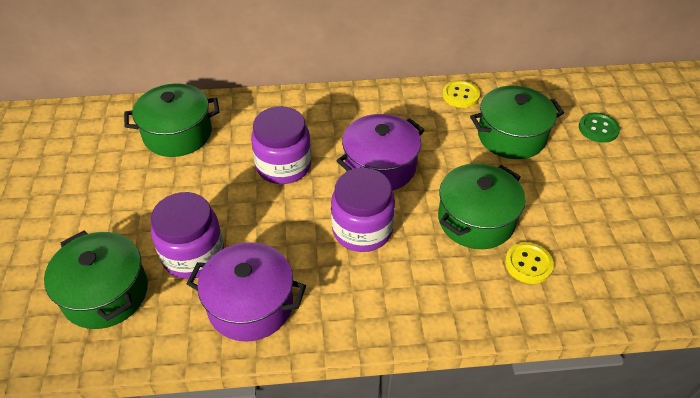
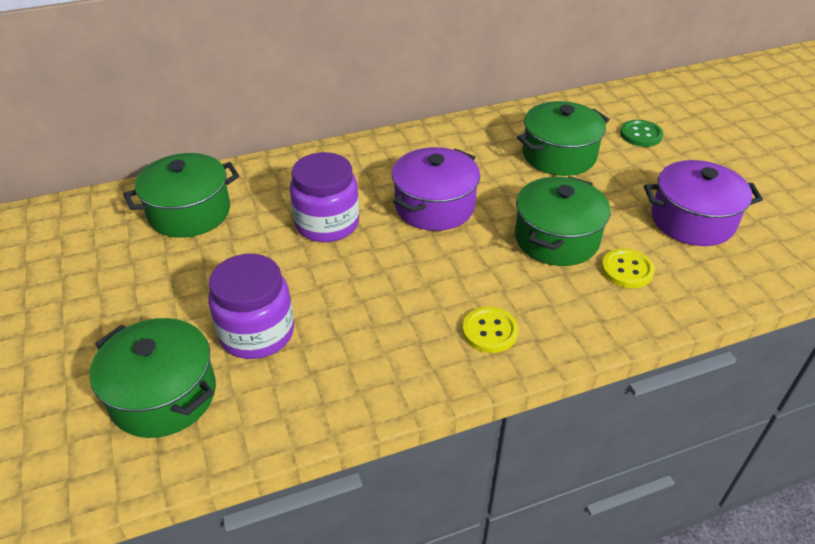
camera: 15 degrees left, 5 degrees down
(250, 305) = (345, 370): purple pot -> purple pot (692, 220)
(362, 230) = (440, 270): purple jar -> none
(460, 95) = (491, 126): yellow button -> yellow button (490, 331)

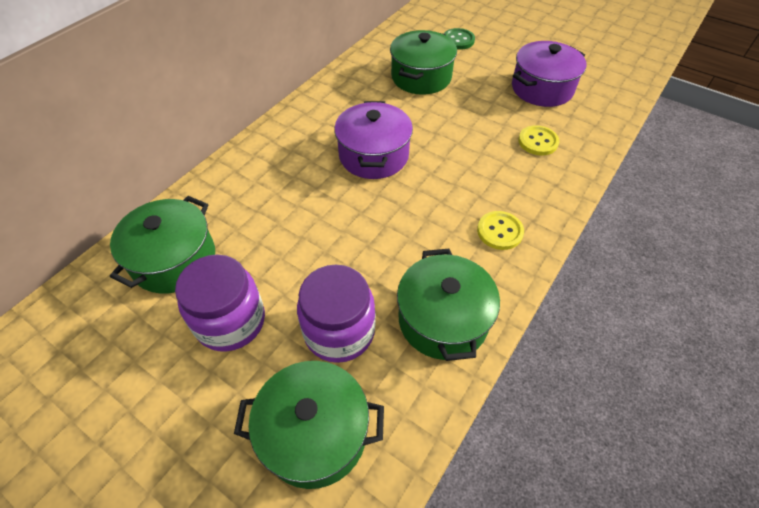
camera: 35 degrees left, 10 degrees up
(327, 224) = (306, 209): purple jar -> purple jar (231, 321)
(556, 239) = (477, 140): green pot -> green pot (443, 320)

